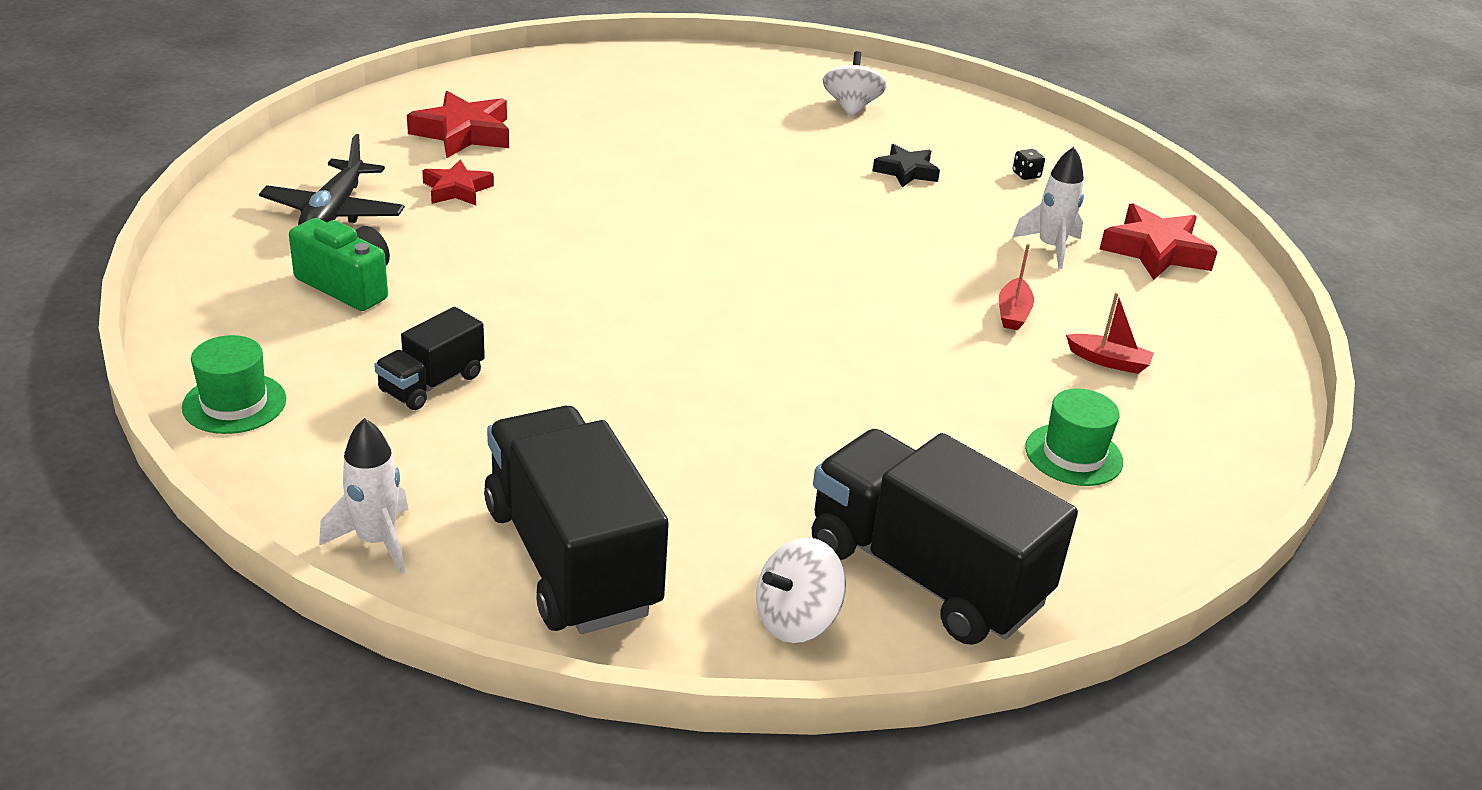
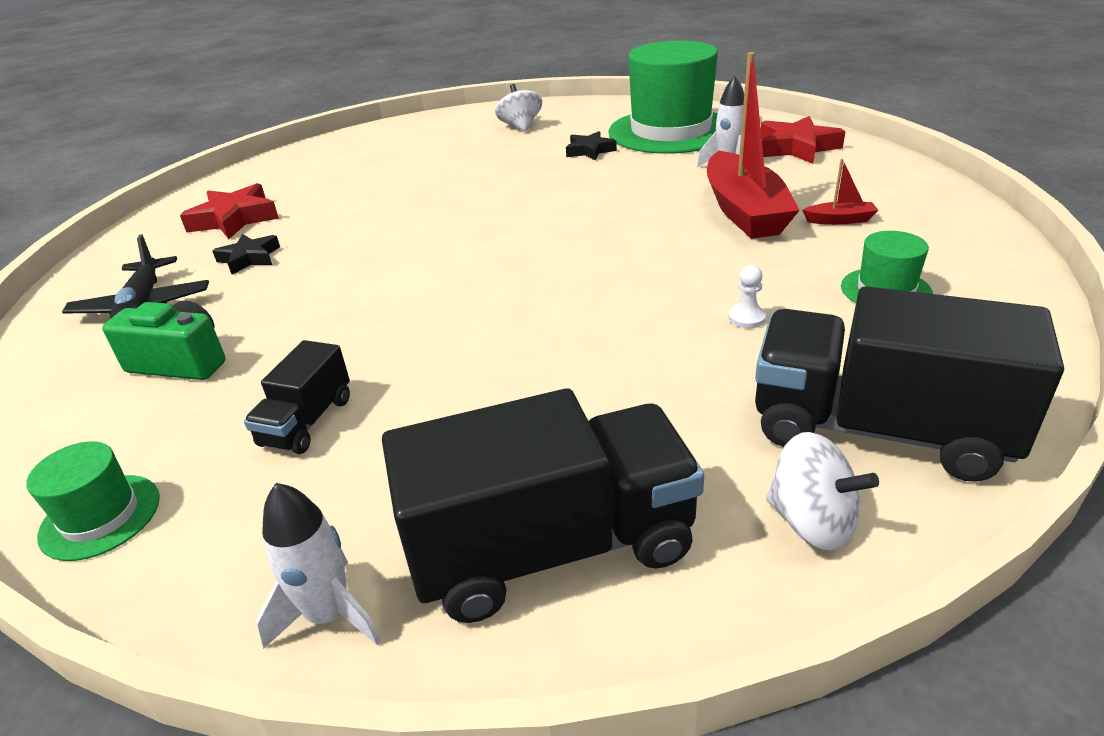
camera: 15 degrees left, 0 degrees up
(457, 190) = (249, 258): red star -> black star
(571, 559) = (552, 547): black truck -> black truck turned 120 degrees clockwise
(796, 620) = (812, 521): white spinning top -> white spinning top turned 90 degrees counterclockwise
(903, 432) = (746, 318): none -> white pawn
(1013, 313) = (744, 211): red boat -> red boat, size x2.39
(1026, 175) = (670, 131): black dice -> green hat

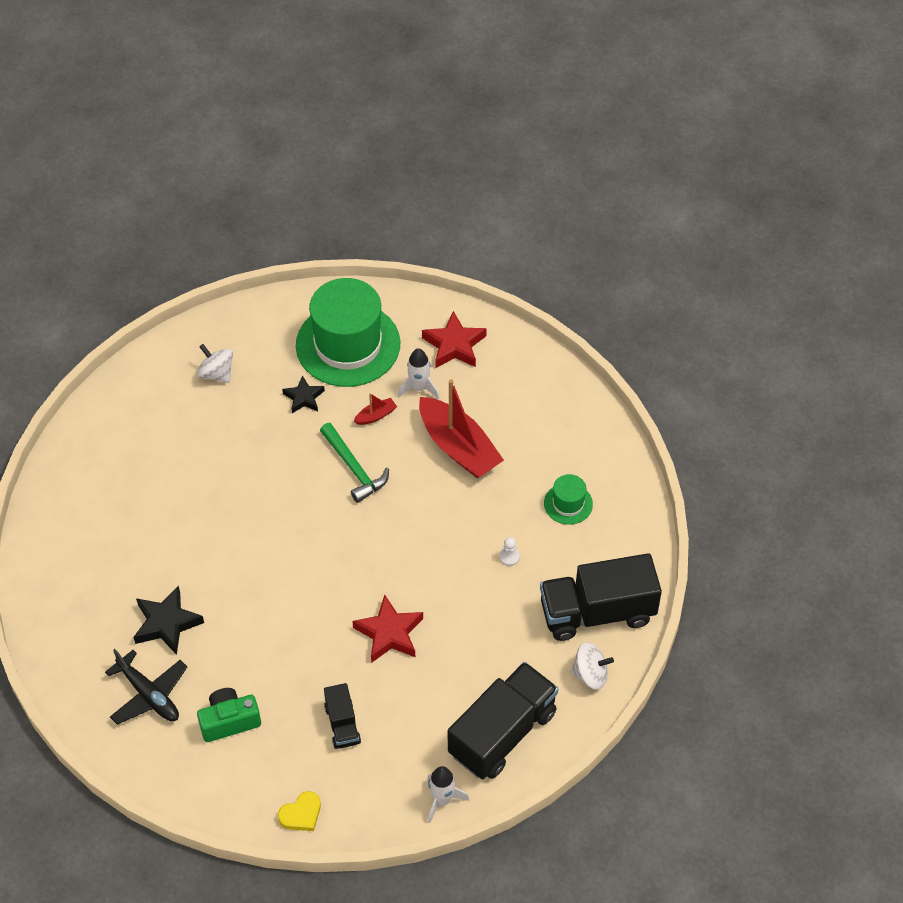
camera: 35 degrees left, 20 degrees up
(100, 516) = (301, 814): green hat -> yellow heart
(234, 219) = (103, 588): red star -> red star (389, 633)
(249, 258) = (166, 623): black star -> black star, size x1.57
(595, 201) = (354, 468): none -> green hammer
(839, 220) = (519, 438): red boat -> red boat (375, 416)

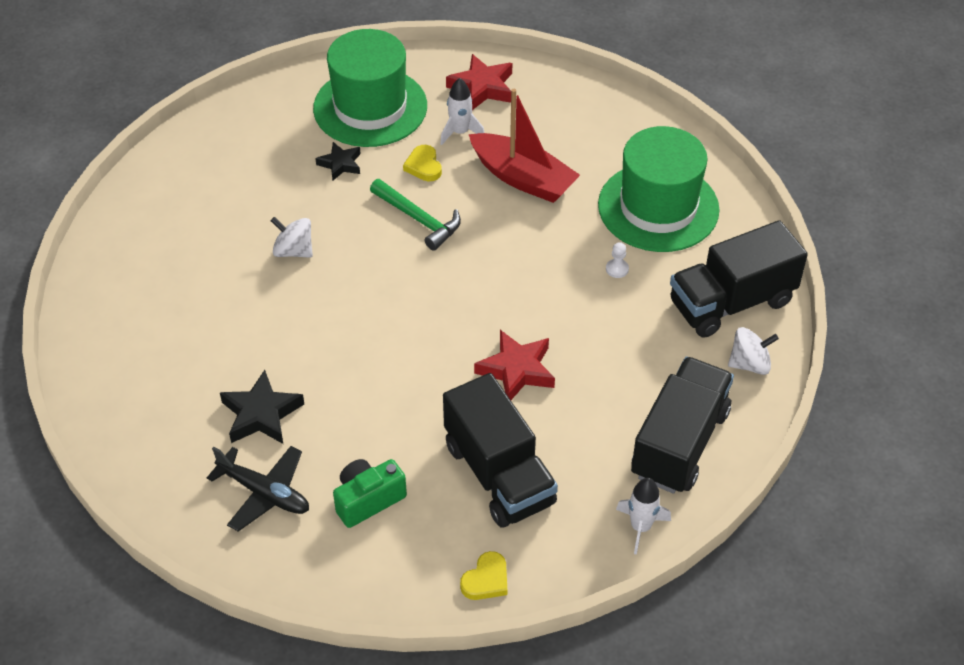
camera: 15 degrees left, 5 degrees down
(216, 373) = (237, 159): white spinning top -> white spinning top (293, 251)
(342, 724) = (499, 474): black truck -> black truck, size x2.00
(375, 416) = (424, 166): red boat -> yellow heart
(568, 504) = (658, 207): green hat -> green hat, size x2.26

